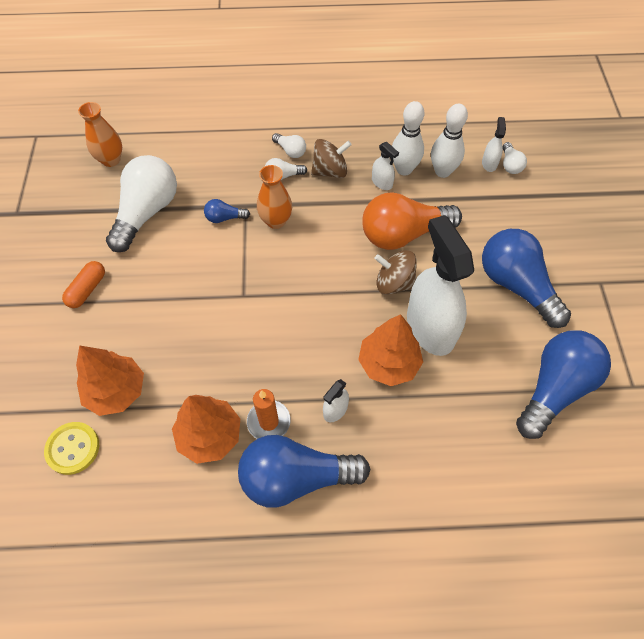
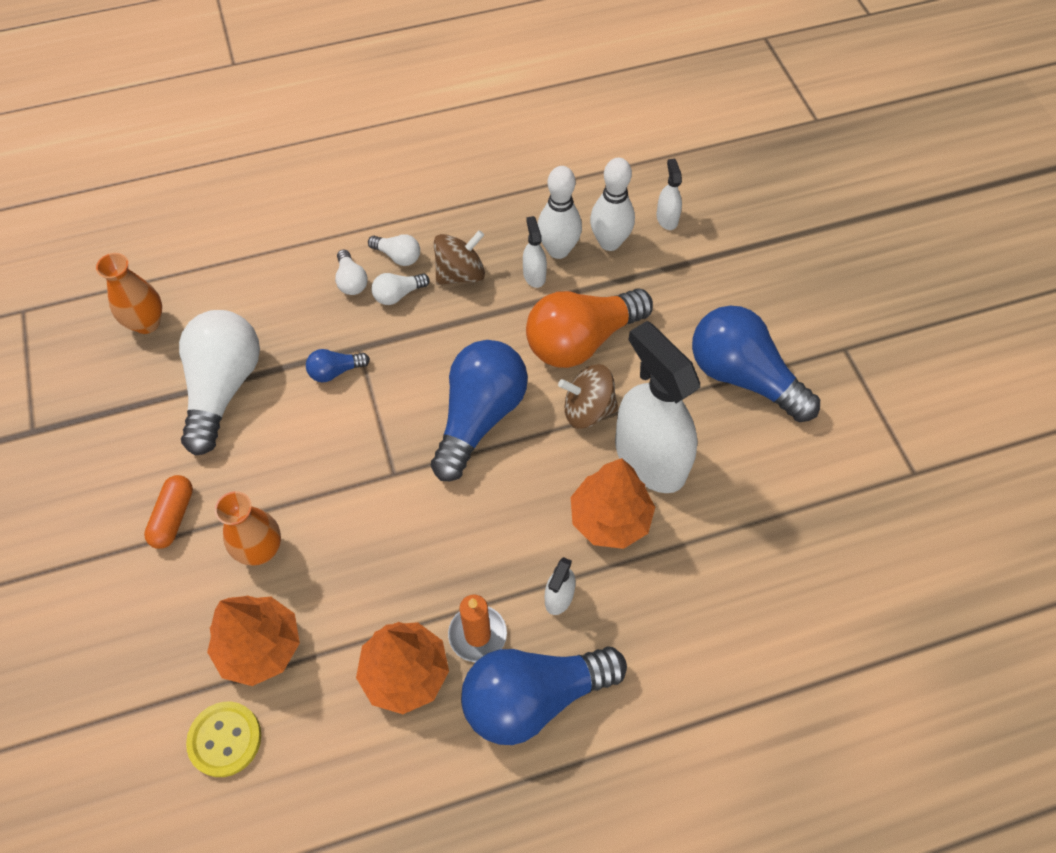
camera: 15 degrees left, 0 degrees up
(276, 221) = (407, 360): orange vase -> orange vase (261, 550)
(382, 183) = (534, 275): white spray bottle -> white spray bottle turned 135 degrees counterclockwise
(510, 165) = (694, 214): white light bulb -> white light bulb (351, 281)
(554, 388) = (822, 500): blue light bulb -> blue light bulb (479, 417)

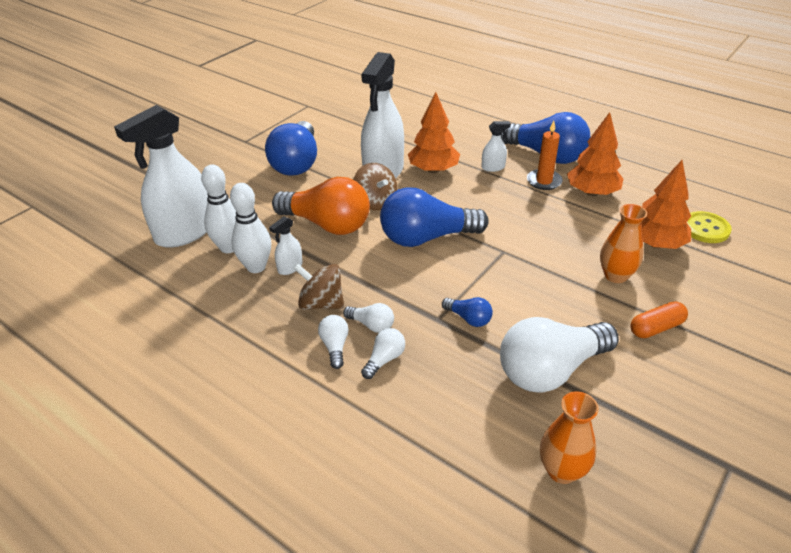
camera: 125 degrees left, 20 degrees down
(667, 218) = (185, 232): white spray bottle -> white spray bottle, size x2.37

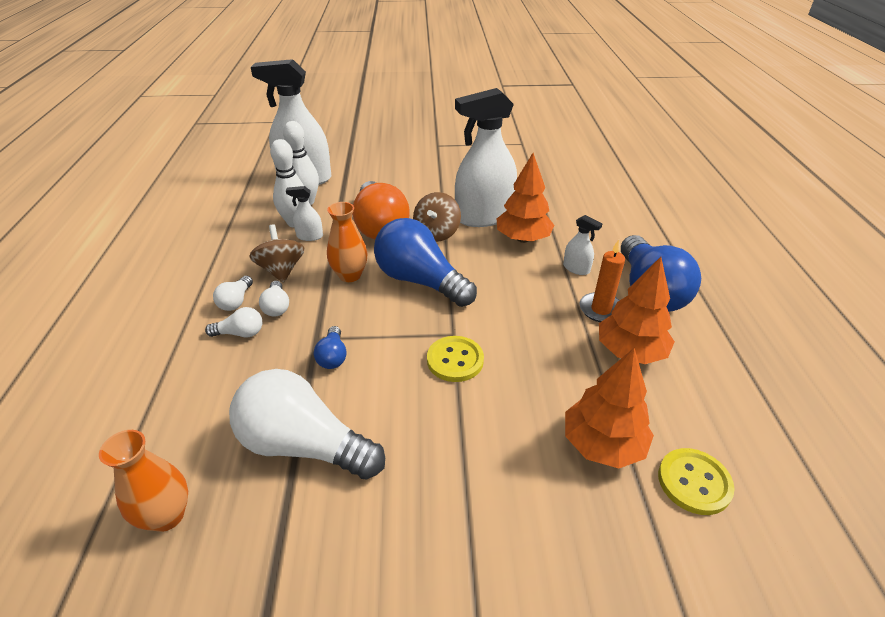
camera: 50 degrees right, 0 degrees up
(297, 163) = (440, 176): blue light bulb -> none
(335, 347) = (236, 301): white light bulb -> white light bulb turned 150 degrees clockwise
(531, 263) = (455, 360): none -> yellow button
(615, 275) = (503, 433): orange vase -> orange vase (350, 275)
(656, 328) = (445, 508): orange capsule -> none

